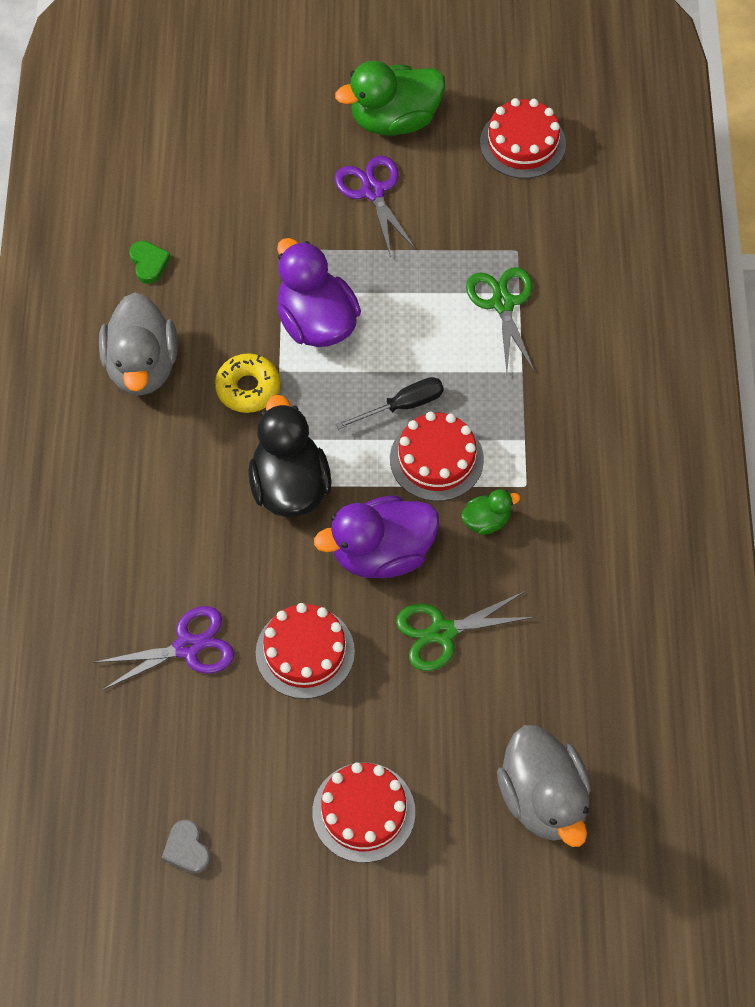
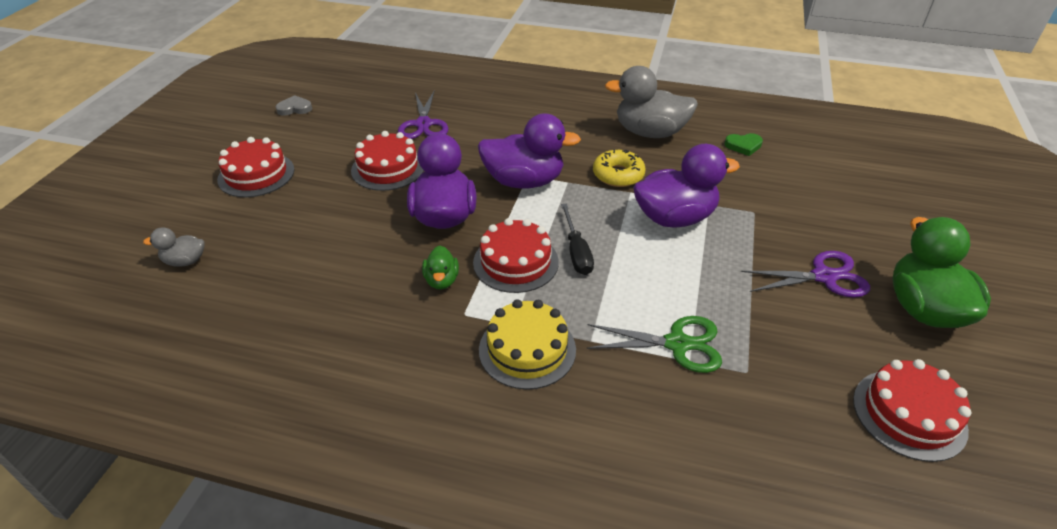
camera: 105 degrees right, 20 degrees down
(289, 486) = (524, 181): black duck -> purple duck
(442, 632) = (358, 235): green scissors -> none
(543, 799) = (185, 261): grey duck -> grey duck, size x0.49
(551, 420) = (527, 349): none -> yellow cake

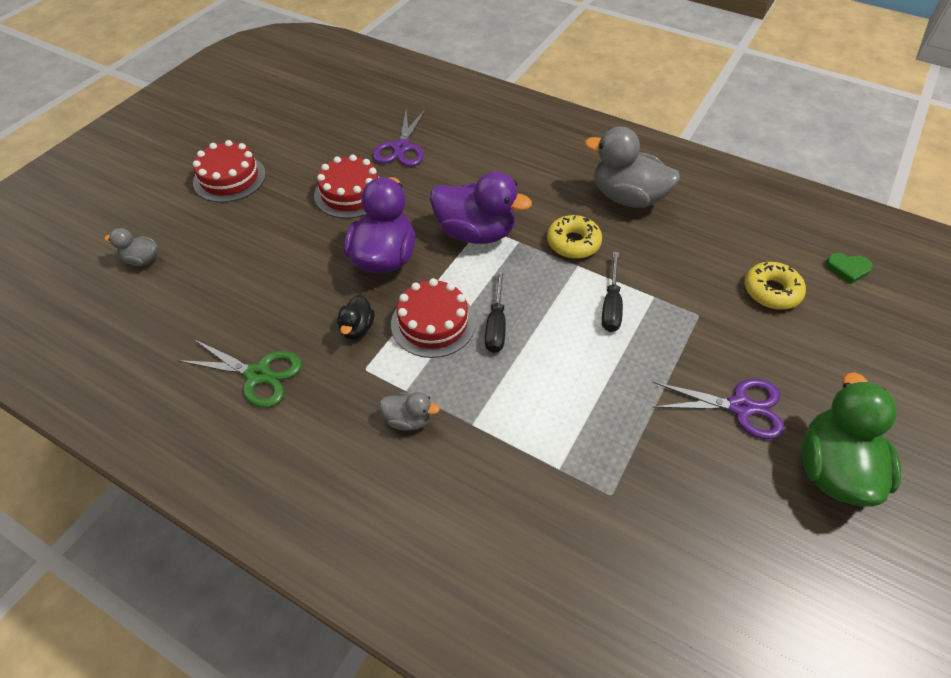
camera: 15 degrees right, 10 degrees up
(294, 108) = (287, 108): grey heart -> none
(441, 280) = (357, 328): green duck -> black duck
(527, 349) = (409, 419): yellow cake -> grey duck
(674, 218) = (611, 305): purple duck -> black screwdriver
(677, 344) = (554, 448): green scissors -> green scissors (258, 374)
(743, 146) = (722, 232): green heart -> green heart (847, 269)
(805, 183) = (771, 291): none -> yellow donut
(909, 414) = (758, 582): red cake -> none

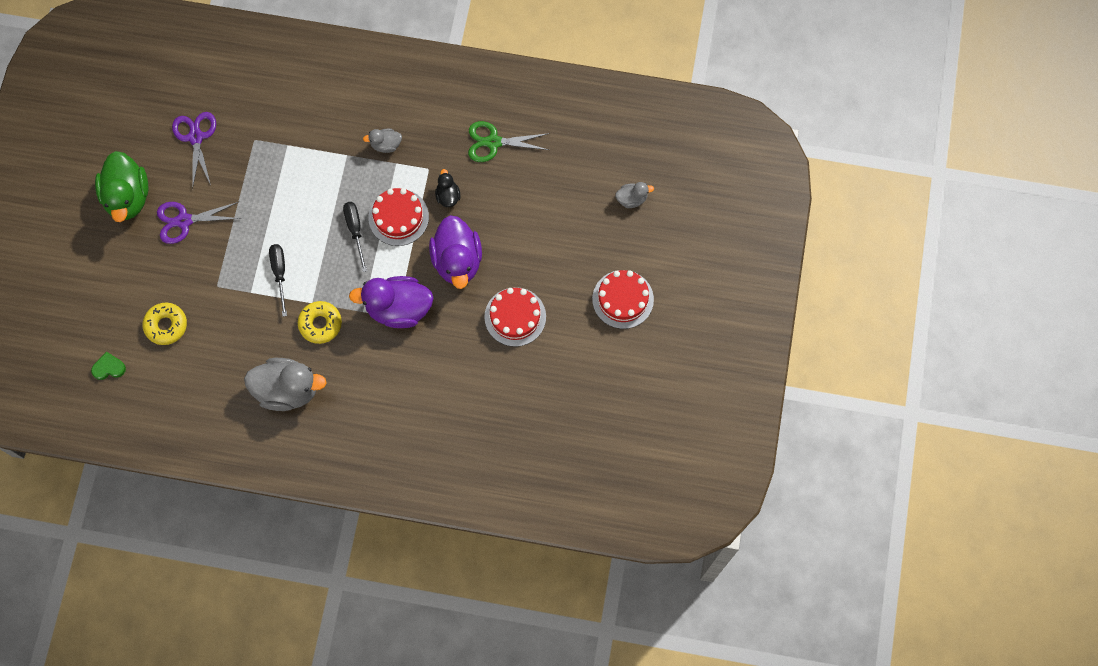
camera: 160 degrees right, 20 degrees up
(401, 148) = (498, 386): purple scissors -> purple scissors (196, 137)

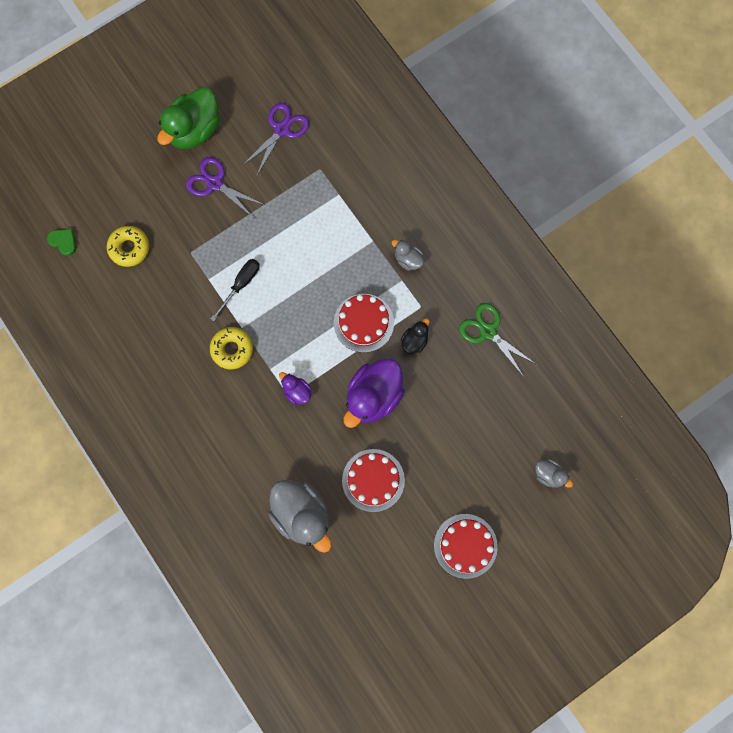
camera: 45 degrees right, 5 degrees up
(288, 390) = (163, 376): grey duck -> grey duck (302, 515)
(355, 231) = (323, 303): black screwdriver -> none
(398, 308) = (297, 391): purple duck -> purple duck, size x0.49

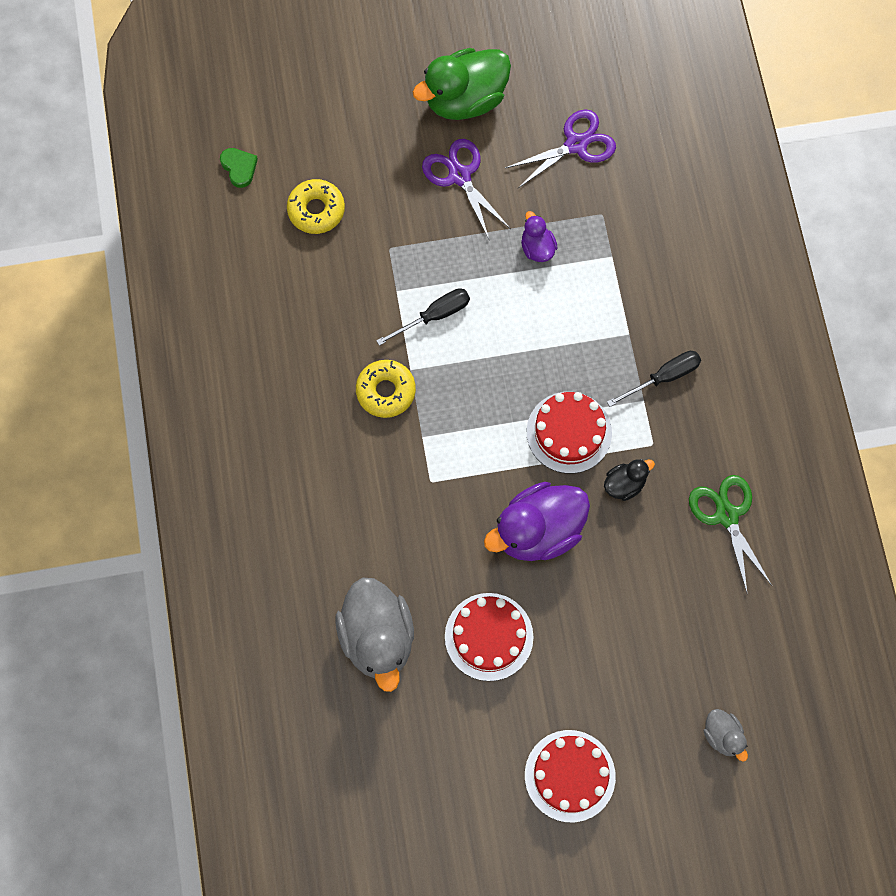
camera: 25 degrees right, 5 degrees down
(297, 391) = (443, 480): purple duck -> purple duck (537, 248)
(408, 259) = (663, 377): grey duck -> black screwdriver

